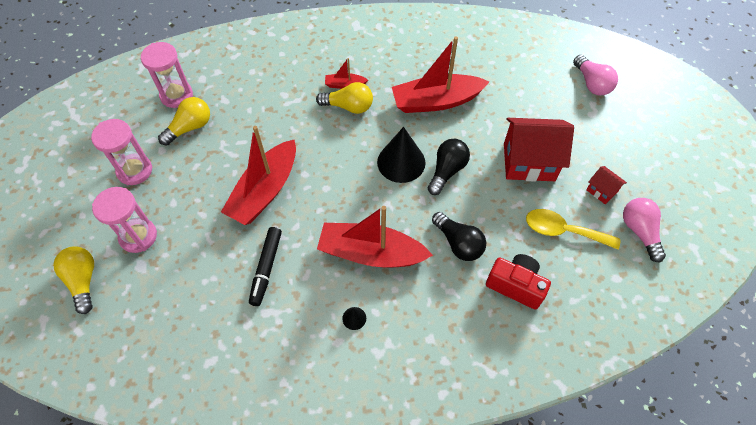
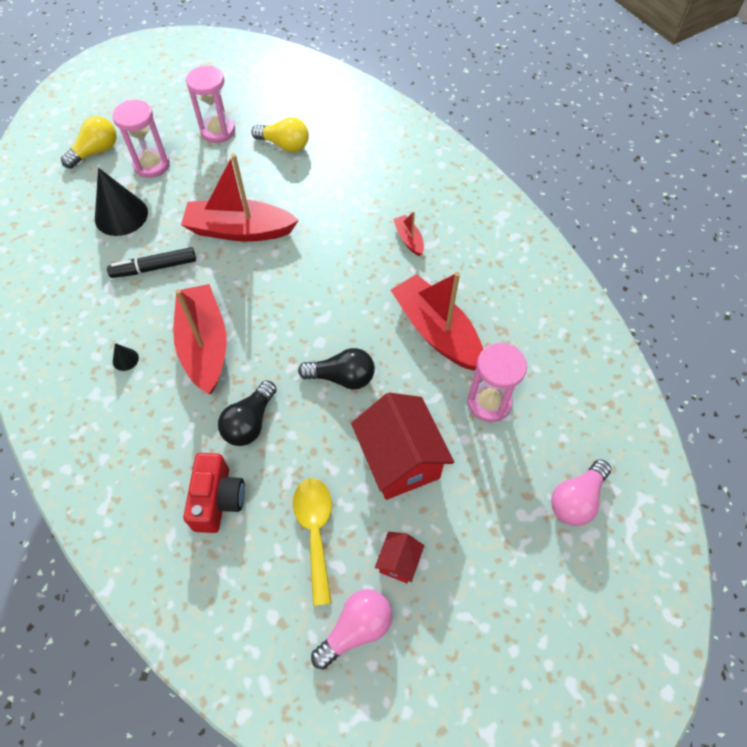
camera: 65 degrees right, 0 degrees up
(176, 95) = (316, 119): pink hourglass -> pink hourglass (489, 402)
(348, 106) = (381, 254): yellow light bulb -> none
(401, 162) = (332, 329): black cone -> black cone (121, 215)

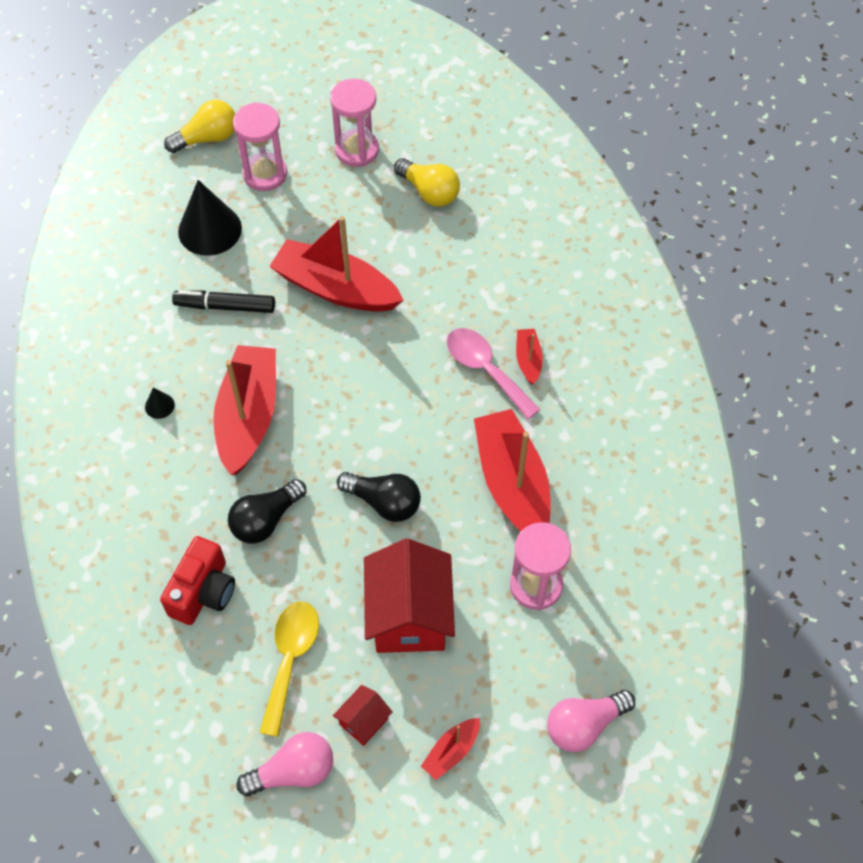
camera: 20 degrees right, 0 degrees up
(379, 255) = (485, 370): none -> pink spoon
(482, 560) = (451, 751): none -> red boat

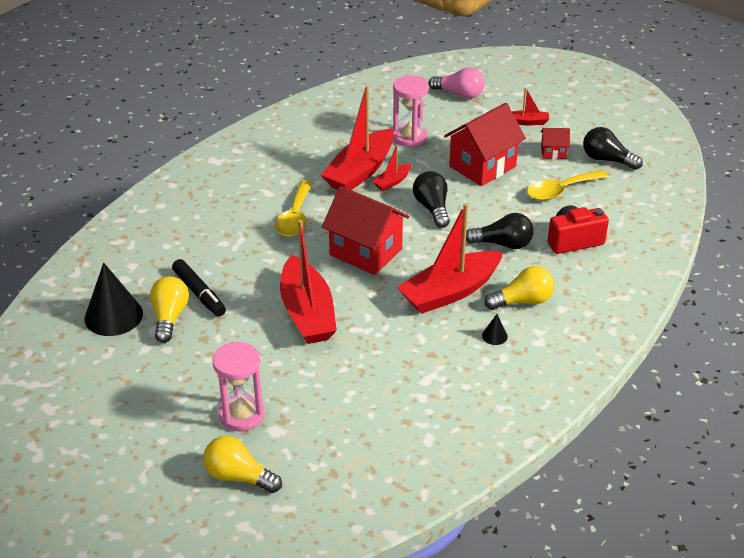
camera: 130 degrees left, 20 degrees down
(175, 466) = (522, 301): none -> yellow light bulb
(210, 229) = (329, 410): black cone -> black cone (113, 316)
(225, 306) = (384, 356): black marker -> black marker (199, 293)
(293, 771) = (607, 160): pink light bulb -> black light bulb
(357, 150) = (164, 378): pink hourglass -> none
(373, 391) = (366, 252): none -> red house
(485, 370) = (295, 217): pink spoon -> yellow spoon
(528, 360) = (268, 205): red boat -> red boat (392, 182)

